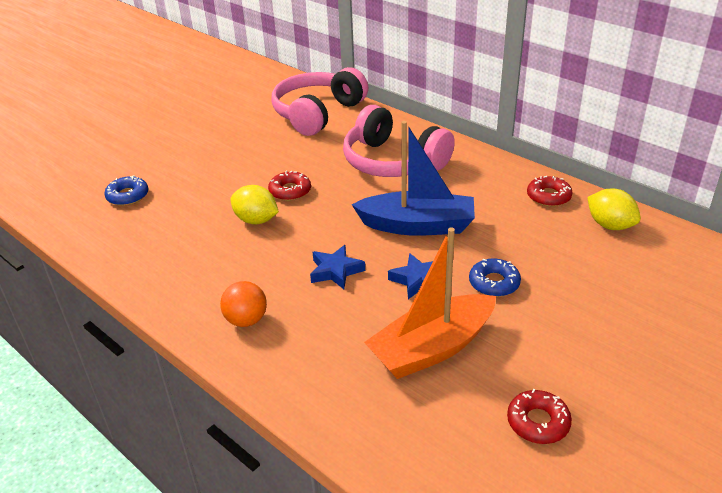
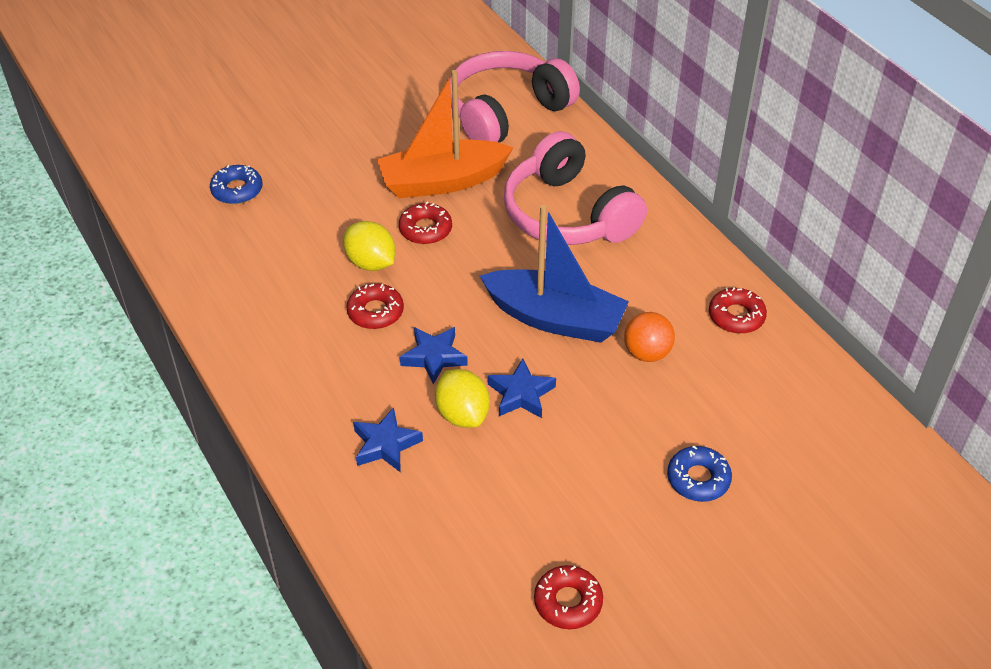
camera: 15 degrees right, 10 degrees up
(246, 320) = (313, 395): orange ball -> orange ball (647, 353)
(274, 251) = (375, 312): none -> red donut
(324, 341) = (385, 445): none -> blue star
(432, 348) = (497, 485): orange boat -> orange boat (442, 181)
(494, 283) = (606, 421): blue donut -> blue donut (698, 479)
(610, 225) = (789, 378): yellow lemon -> yellow lemon (462, 414)

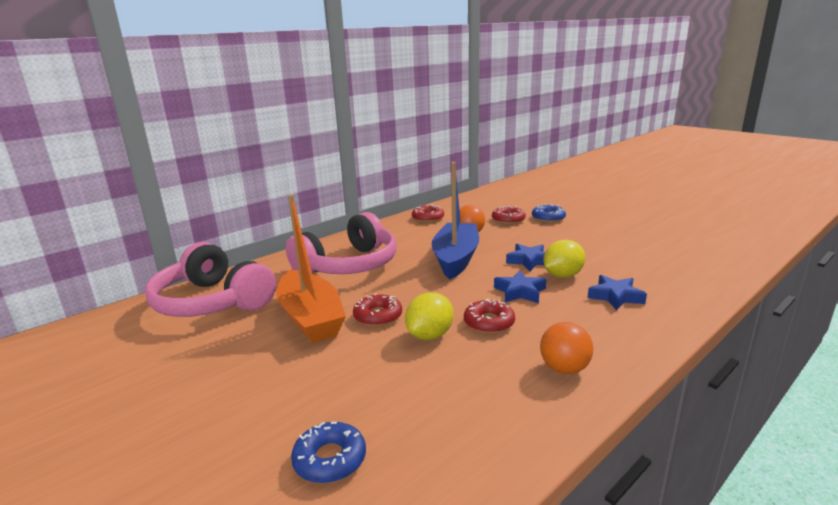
camera: 100 degrees left, 25 degrees down
(272, 344) = (564, 369): none -> orange ball
(568, 602) = (657, 236): red donut -> red donut (508, 220)

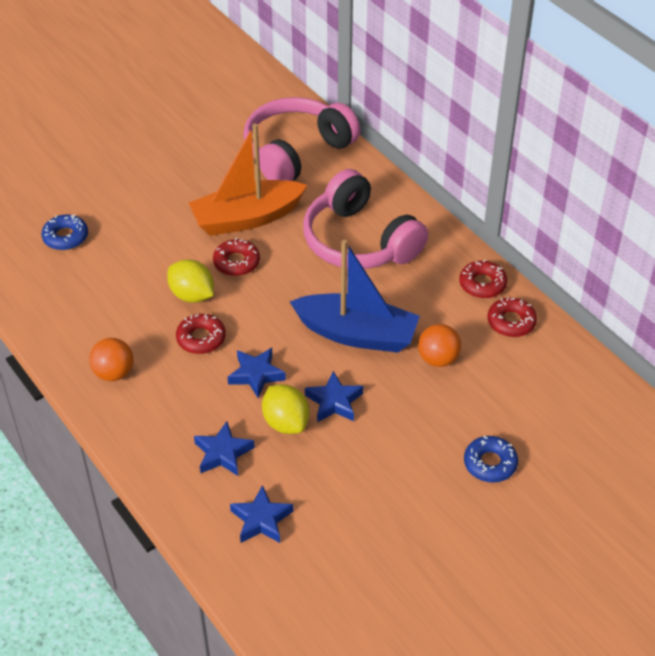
camera: 95 degrees right, 25 degrees up
(508, 220) = (489, 412): red donut -> red donut (482, 284)
(662, 275) = (261, 519): none -> blue star

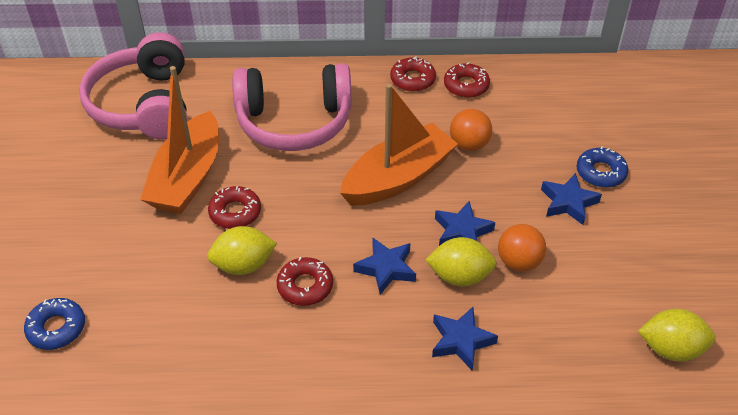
camera: 55 degrees left, 0 degrees up
(114, 373) = (287, 379): orange ball -> orange ball (519, 262)
(261, 519) = (560, 351): blue star -> blue star (568, 202)
(323, 593) = (671, 349): none -> yellow lemon
(356, 334) = (398, 178): blue boat -> orange boat

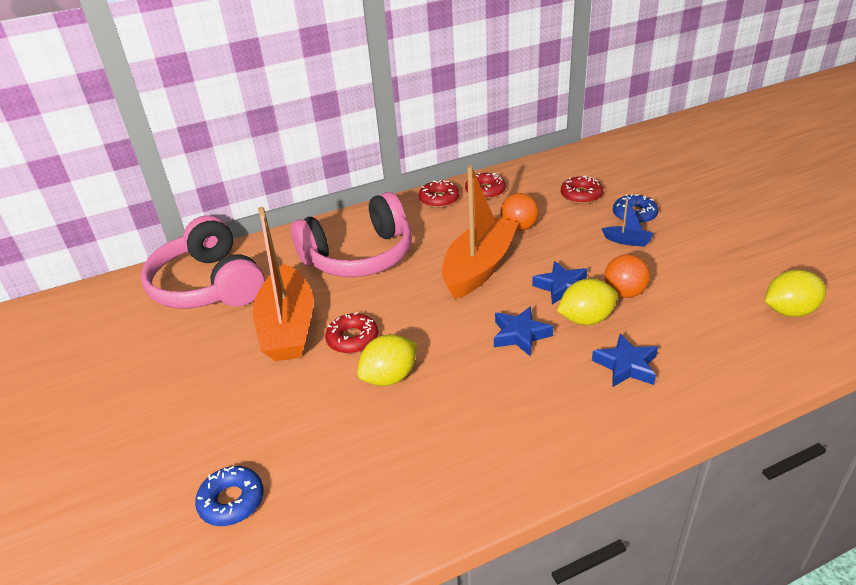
camera: 20 degrees left, 10 degrees down
(305, 286) = (459, 373): red donut -> red donut (581, 195)
(568, 202) = (627, 241): blue star -> blue boat

